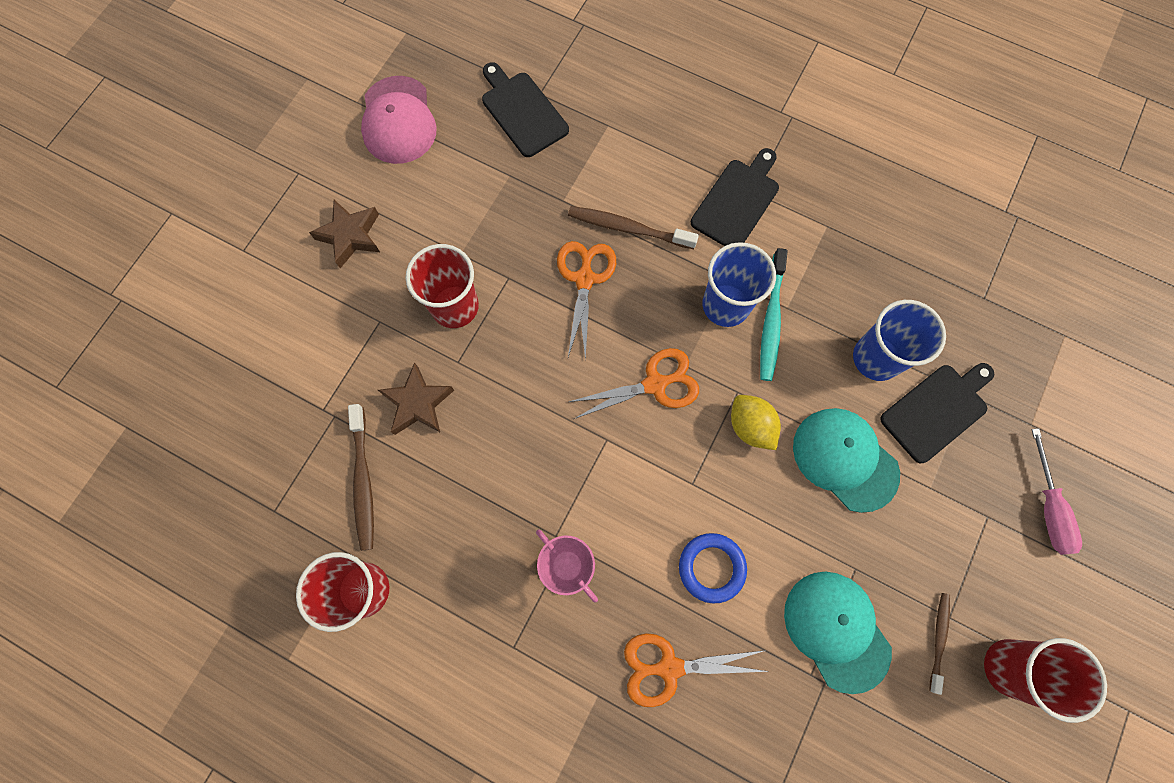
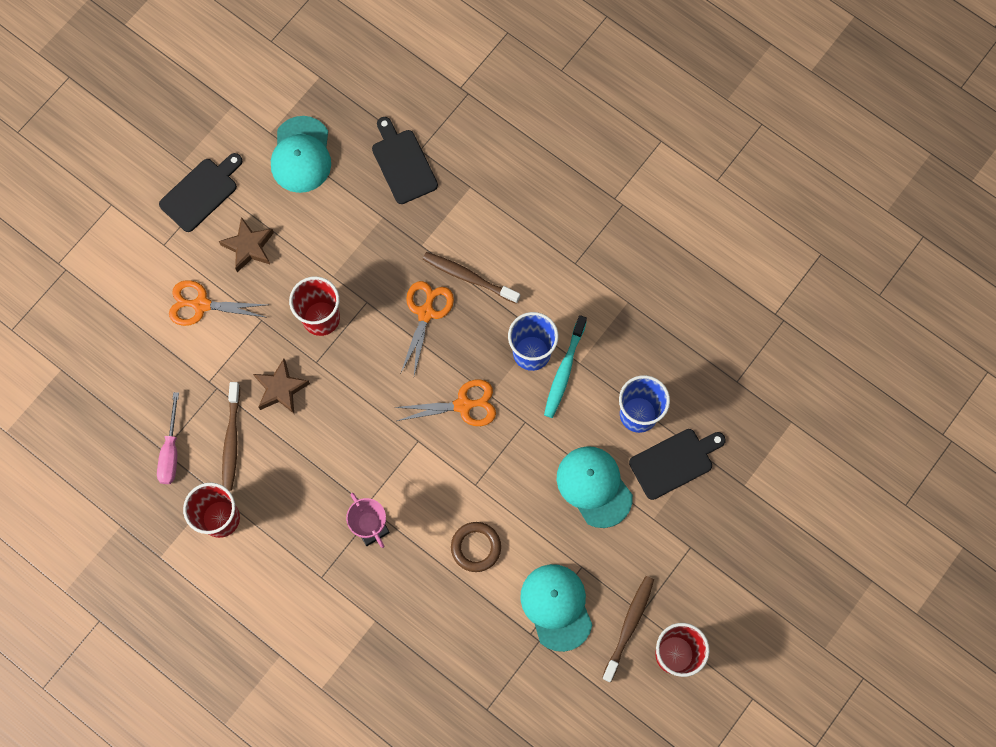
camera: 10 degrees right, 0 degrees up
(398, 120) = (301, 155): pink cap -> turquoise cap
(669, 667) = (430, 610): orange scissors -> orange scissors (201, 305)
(711, 567) = (476, 547): blue ring -> brown ring
(737, 201) = (560, 269): black cutting board -> black cutting board (201, 192)
(750, 426) = (528, 450): yellow lemon -> none
(938, 639) = (629, 626): brown toothbrush -> brown toothbrush, size x1.58
(1048, 507) = (737, 548): pink screwdriver -> pink screwdriver (171, 451)

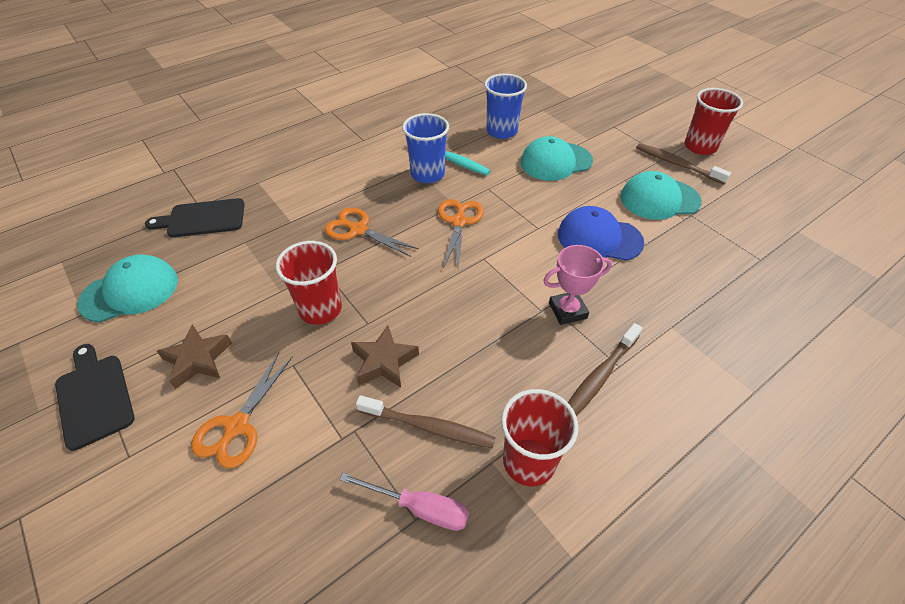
camera: 75 degrees left, 25 degrees down
(301, 155) = (130, 291): turquoise cap -> turquoise cap turned 45 degrees counterclockwise
(468, 277) = (340, 197): brown toothbrush -> brown toothbrush (599, 376)
(476, 547) = (599, 238): brown ring -> blue cap
(674, 462) = (545, 122): black cutting board -> none

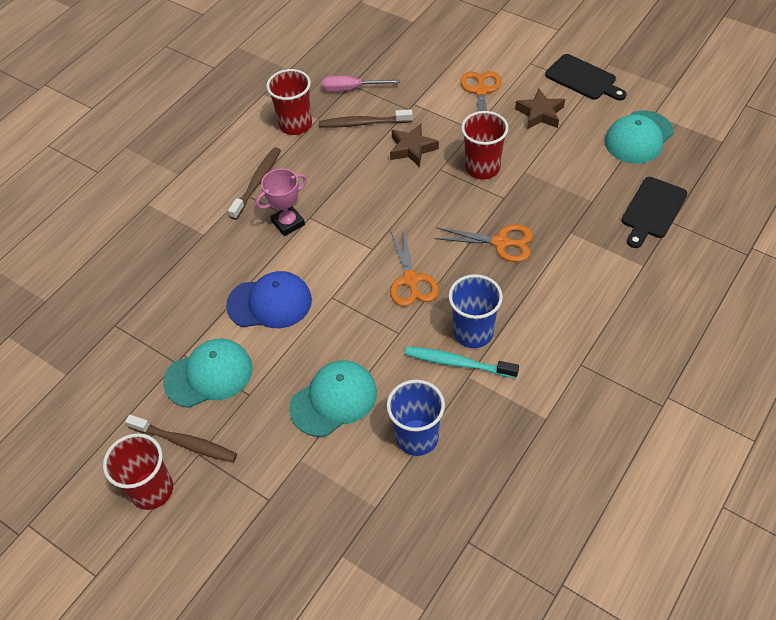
camera: 165 degrees right, 5 degrees up
(202, 219) = (652, 210): black cutting board -> black cutting board turned 150 degrees clockwise

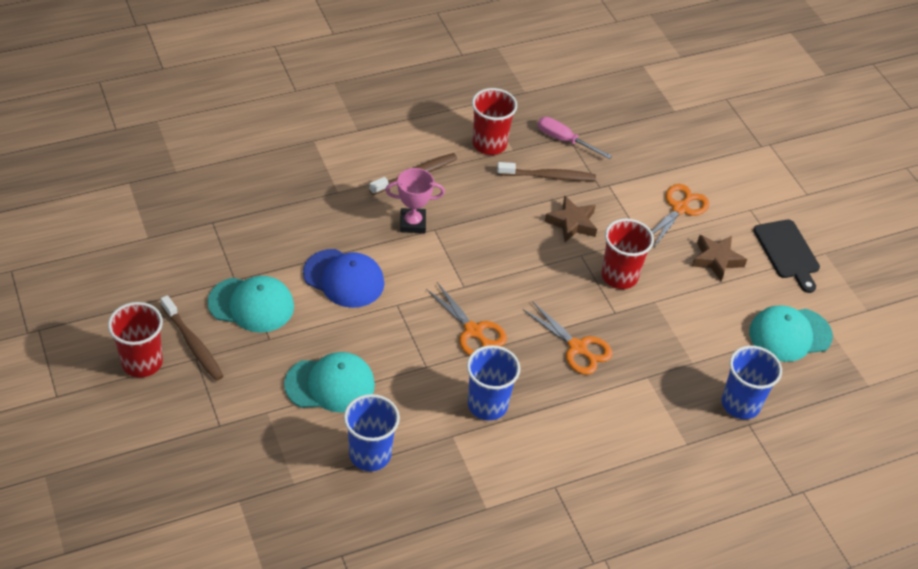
camera: 25 degrees right, 5 degrees down
(363, 123) = (548, 176): brown toothbrush -> brown toothbrush turned 150 degrees clockwise
(411, 280) = (473, 331): orange scissors -> orange scissors turned 60 degrees counterclockwise
(457, 363) = (453, 420): turquoise toothbrush -> none
(652, 210) = (740, 404): black cutting board -> blue cup

